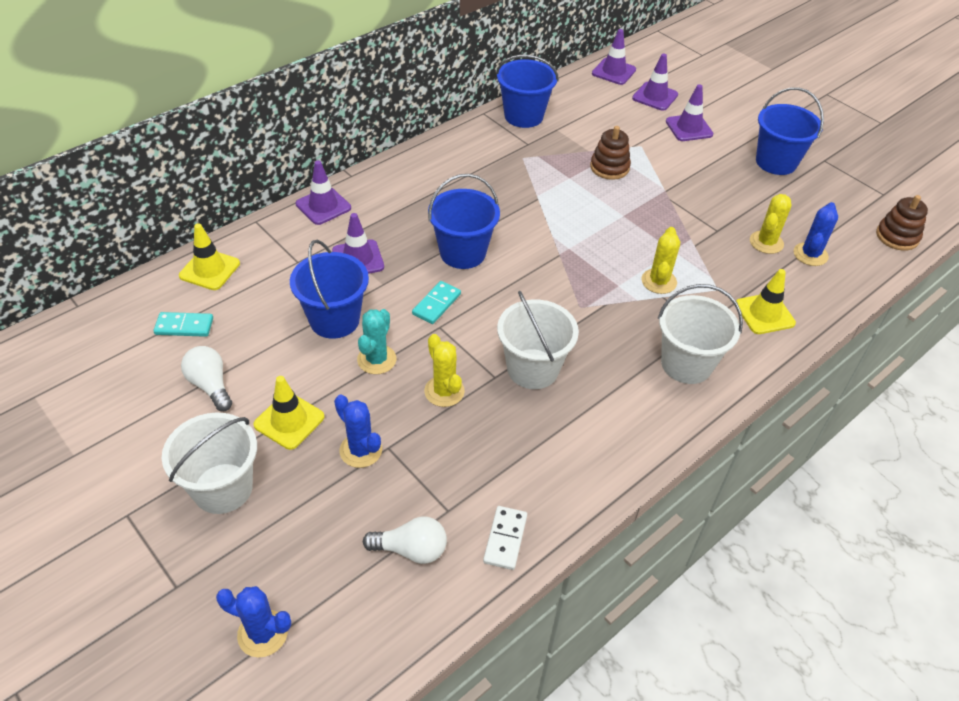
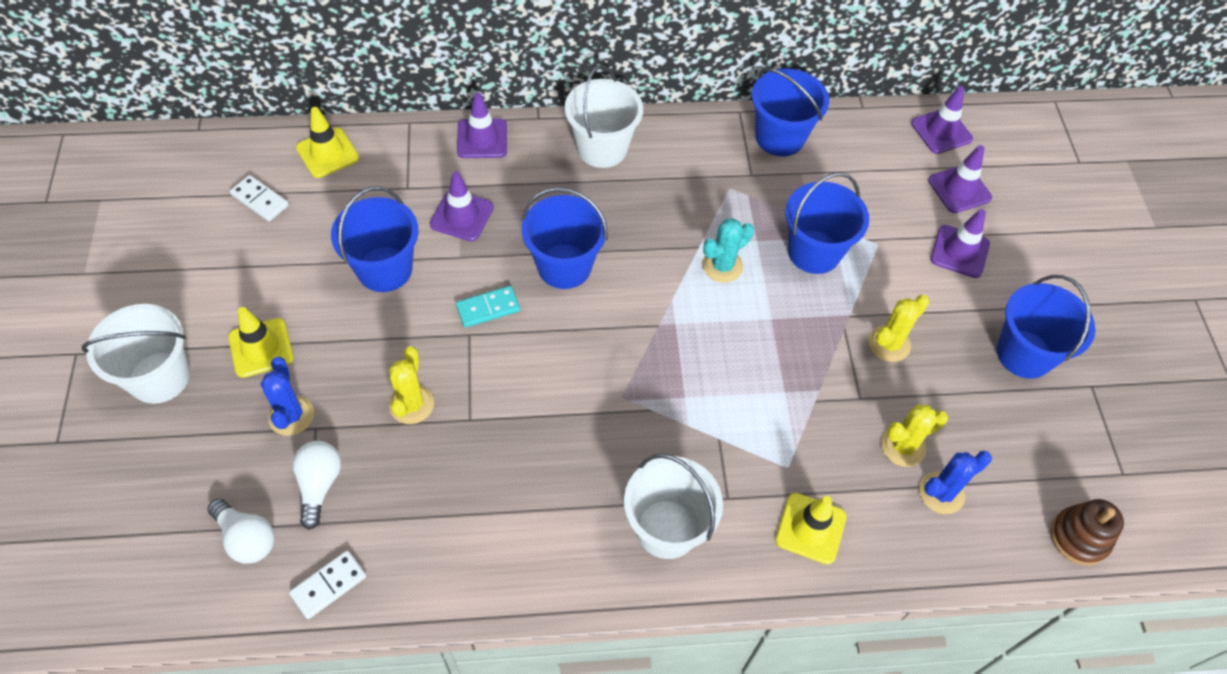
camera: 35 degrees right, 10 degrees up
(184, 326) = (260, 200): turquoise domino -> white domino
(210, 385) = (231, 272): white light bulb -> white light bulb (319, 485)
(262, 633) = (79, 528): blue cactus -> none
(376, 359) = (383, 333): turquoise cactus -> turquoise cactus (722, 266)
(532, 369) = (511, 434): white bucket -> white bucket (602, 148)
(609, 167) = (814, 252): brown stacking toy -> blue bucket
(659, 281) = (732, 419): yellow cactus -> yellow cactus (889, 344)

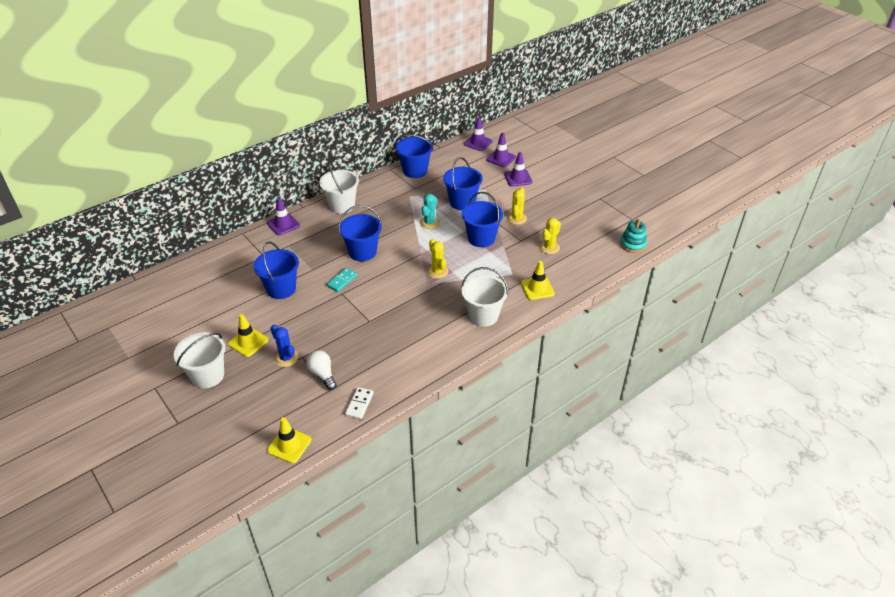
camera: 30 degrees left, 15 degrees down
(246, 538) = (306, 408): white light bulb -> none
(260, 200) = (195, 291): white domino -> none
(327, 153) = (212, 260): yellow traffic cone -> yellow traffic cone (289, 445)
(411, 404) = (338, 328): yellow cactus -> yellow cactus (437, 271)
(462, 216) = (299, 255): purple traffic cone -> none
(941, 493) = (575, 255): blue cactus -> none
(1024, 354) = (568, 199): blue bucket -> blue bucket (481, 238)
(1079, 537) = (632, 244): brown stacking toy -> turquoise stacking toy

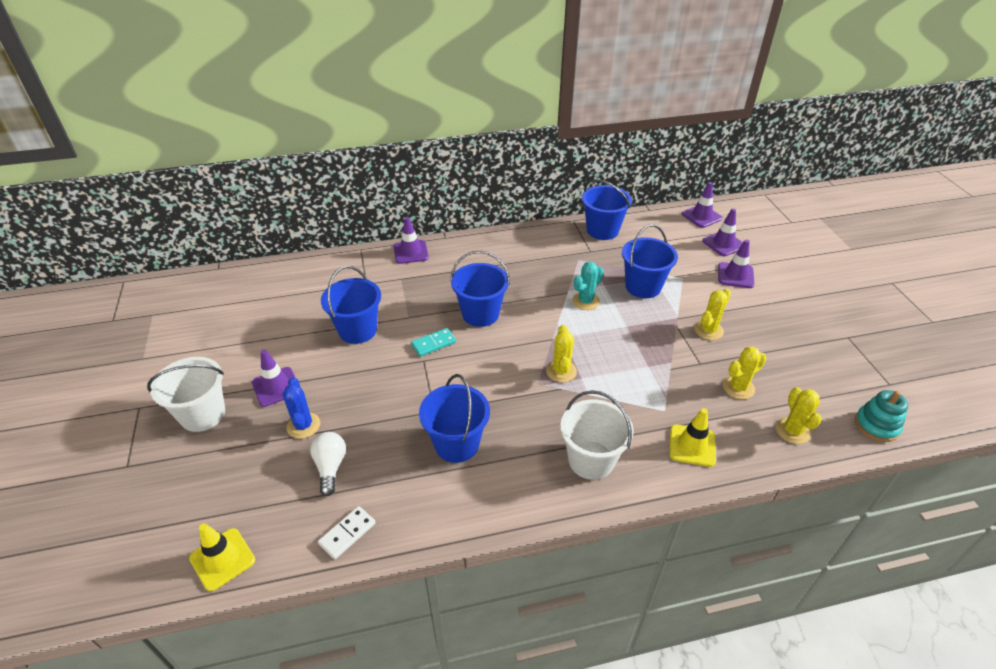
camera: 25 degrees right, 0 degrees up
(248, 342) = (276, 387): yellow traffic cone -> purple traffic cone
(342, 205) = (490, 248): white bucket -> none
(481, 238) = (644, 343): blue bucket -> blue bucket (457, 444)
(589, 262) = (792, 431): none -> yellow cactus

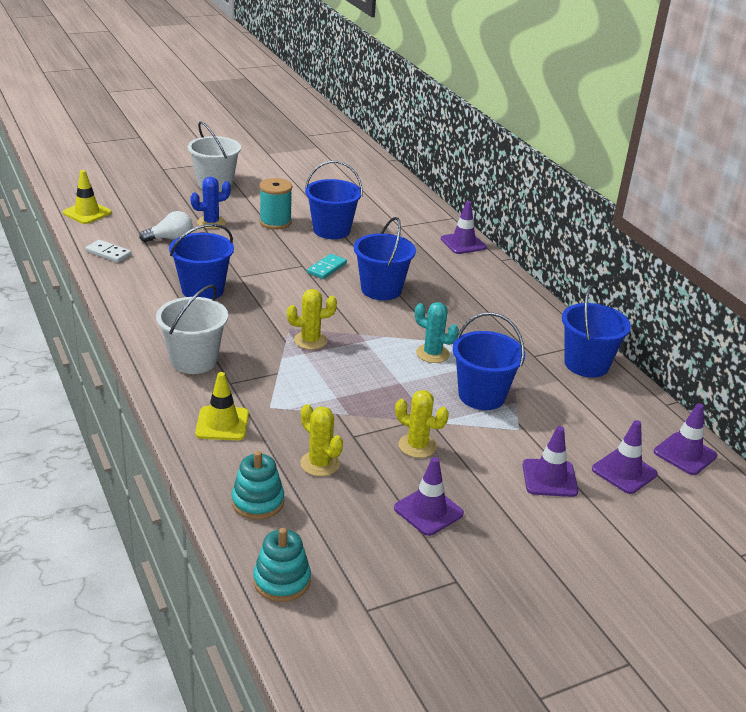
camera: 75 degrees right, 10 degrees down
(276, 387) = (251, 206): purple traffic cone -> purple traffic cone (428, 511)
(324, 370) = (275, 222): none -> turquoise spool
(433, 344) = (326, 268): turquoise domino -> turquoise domino turned 75 degrees clockwise
(792, 431) = (258, 502): yellow cactus -> turquoise stacking toy

